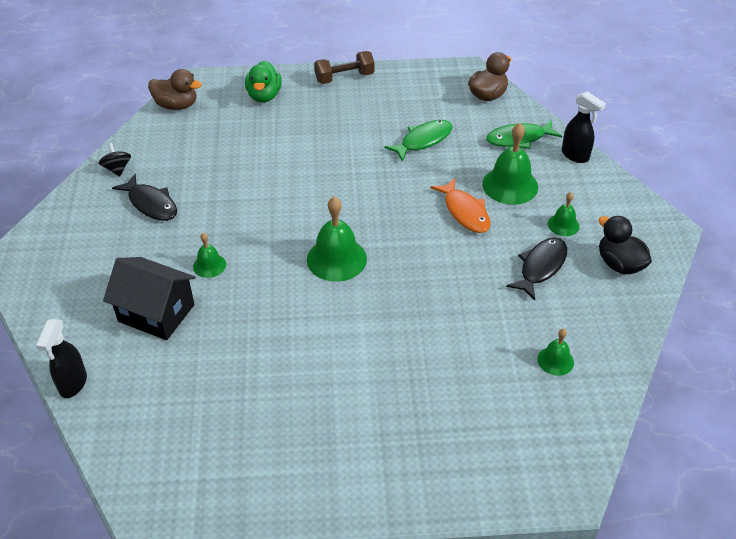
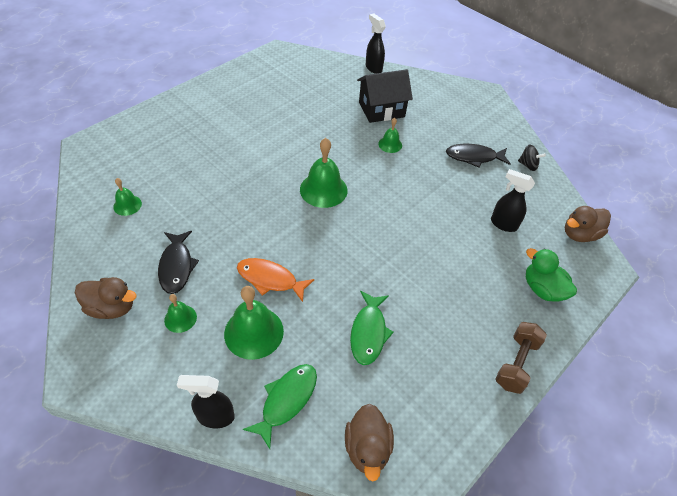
camera: 135 degrees right, 5 degrees up
(221, 143) = (503, 224): none -> black spray bottle
(619, 264) = (112, 307): black duck -> brown duck

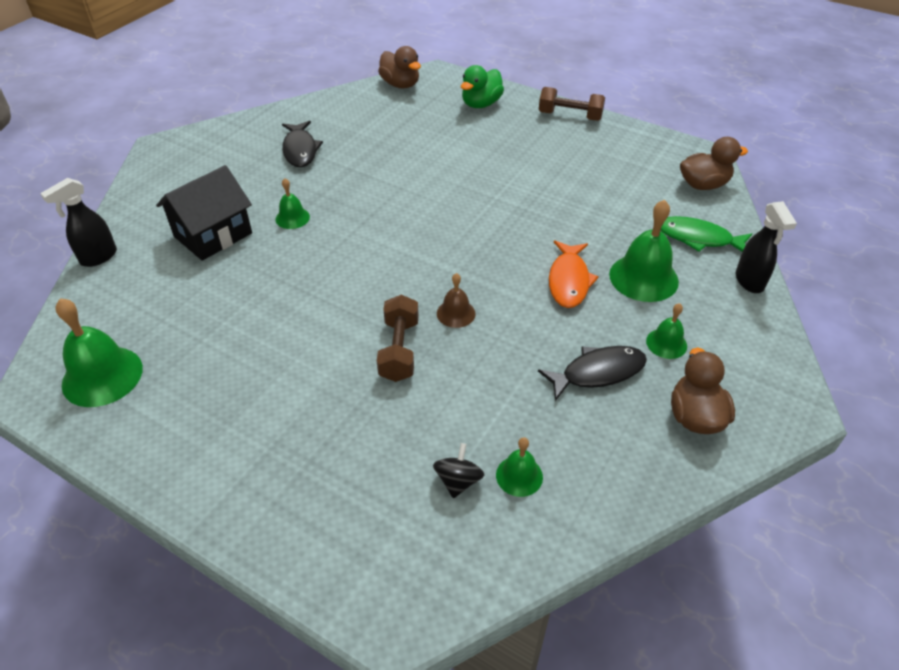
camera: 100 degrees left, 5 degrees down
(245, 174) = (399, 350): none -> brown dumbbell
(264, 207) = (456, 313): none -> brown bell
(323, 189) = (402, 264): green bell -> green bell (102, 376)
(368, 332) = (592, 198): green fish -> none
(381, 109) = (213, 235): black house -> black house turned 75 degrees clockwise
(503, 224) = (405, 127): black spray bottle -> none
(528, 165) = (304, 113): black spinning top -> black spinning top (458, 481)

